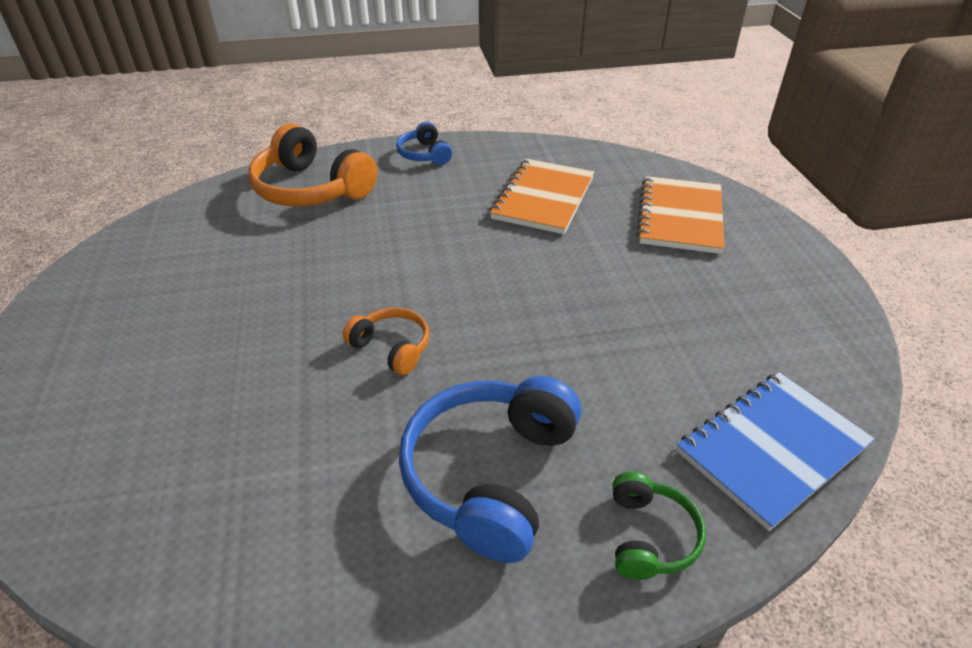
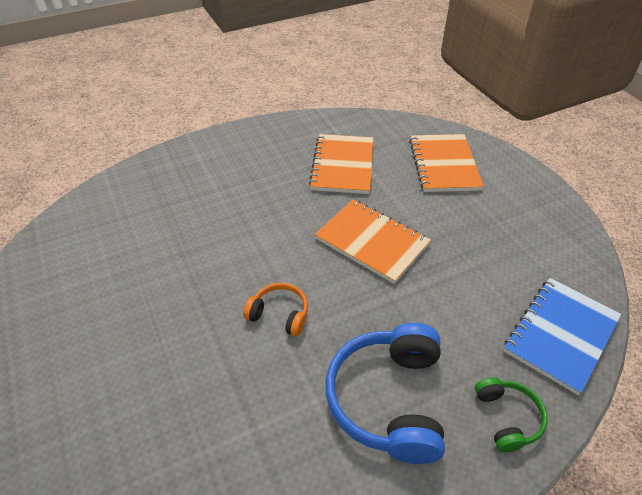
camera: 15 degrees left, 5 degrees up
(311, 189) = (160, 188): orange headphones -> none
(424, 154) = (238, 141): blue headphones -> none
(545, 288) = (372, 242): none -> orange notebook

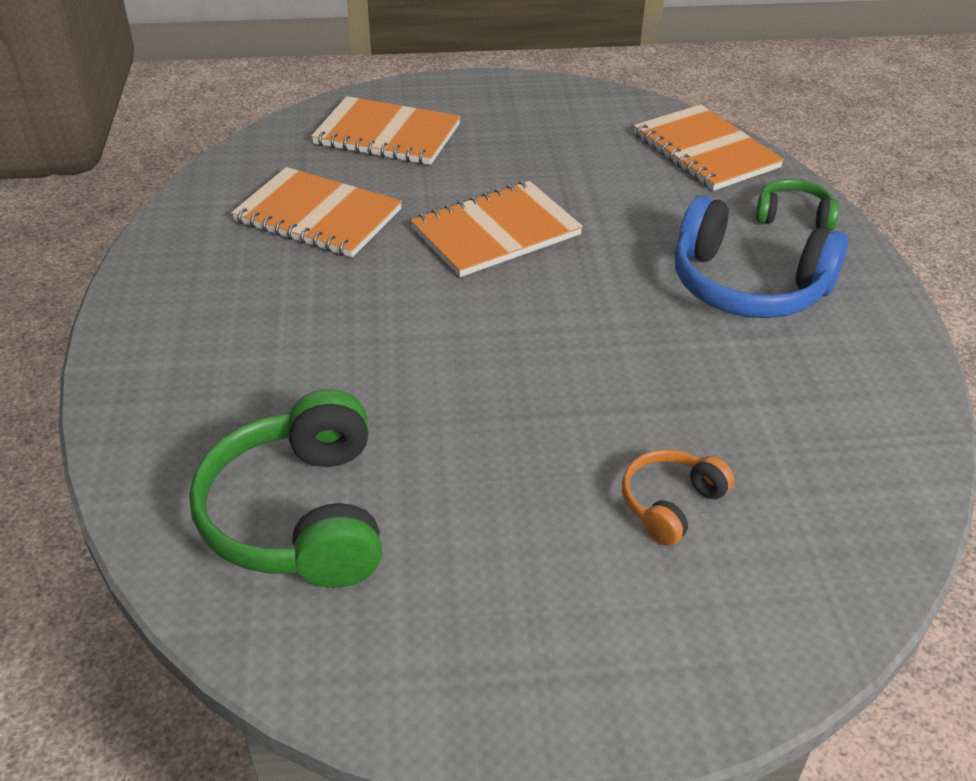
camera: 70 degrees left, 5 degrees down
(107, 237) = (299, 515): none -> green headphones
(279, 314) = (583, 342): orange headphones -> orange headphones (670, 503)
(561, 335) = (705, 151): blue notebook -> orange notebook

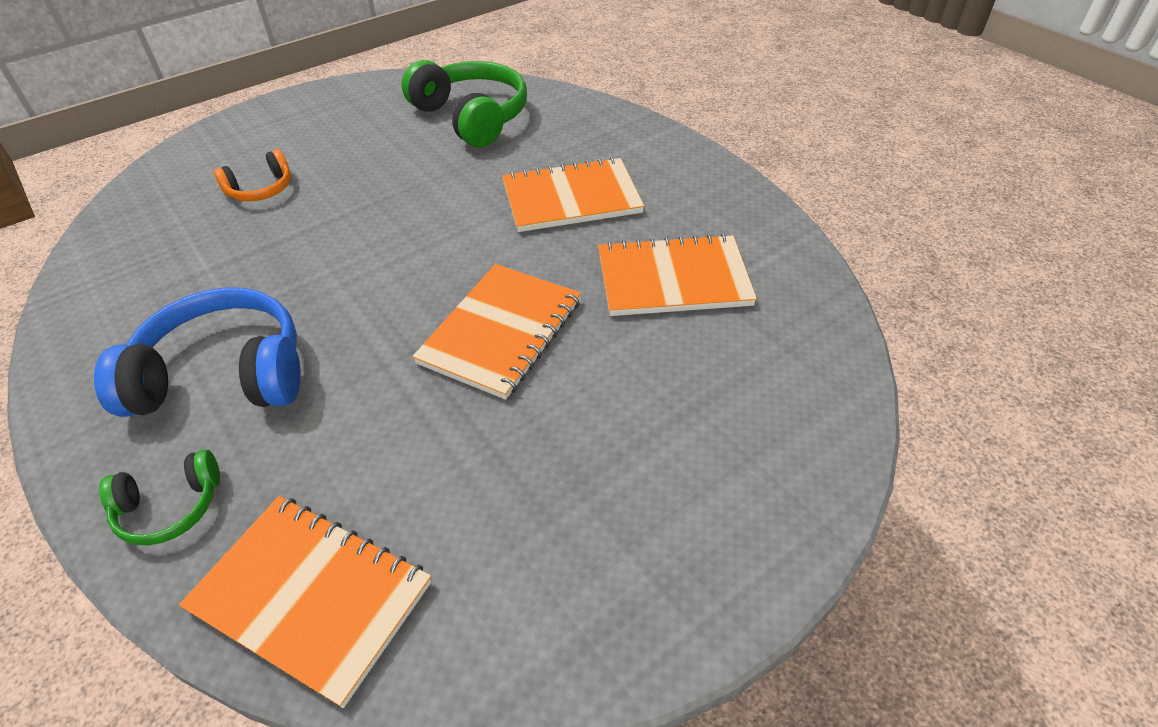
camera: 150 degrees right, 5 degrees up
(387, 134) = (733, 413): orange notebook -> orange notebook (571, 198)
(670, 503) = (261, 189): orange headphones -> orange headphones turned 45 degrees clockwise

